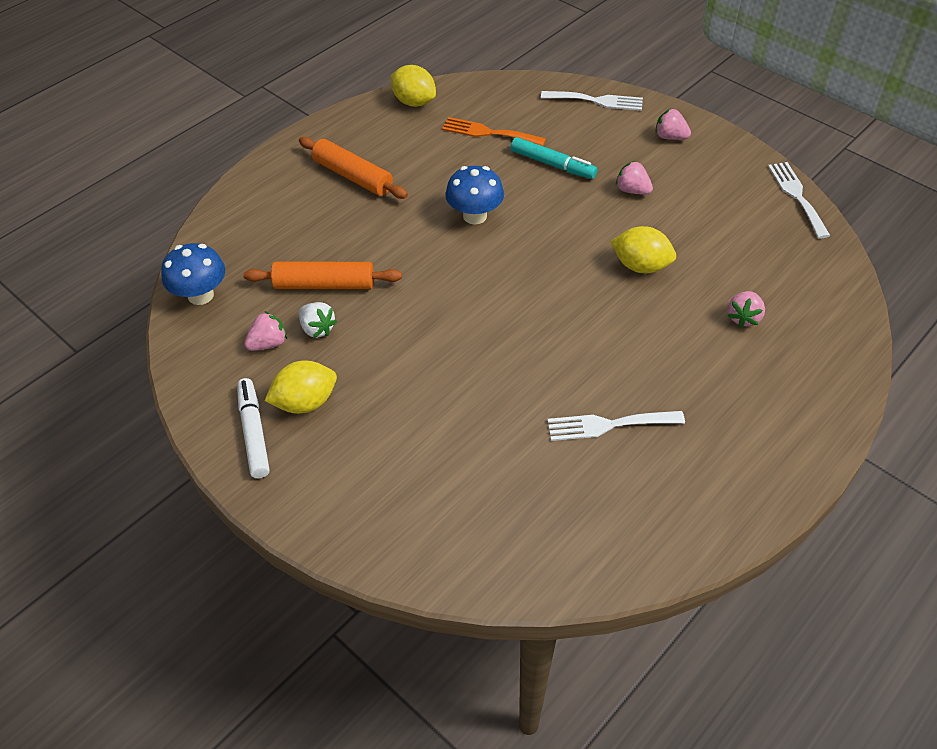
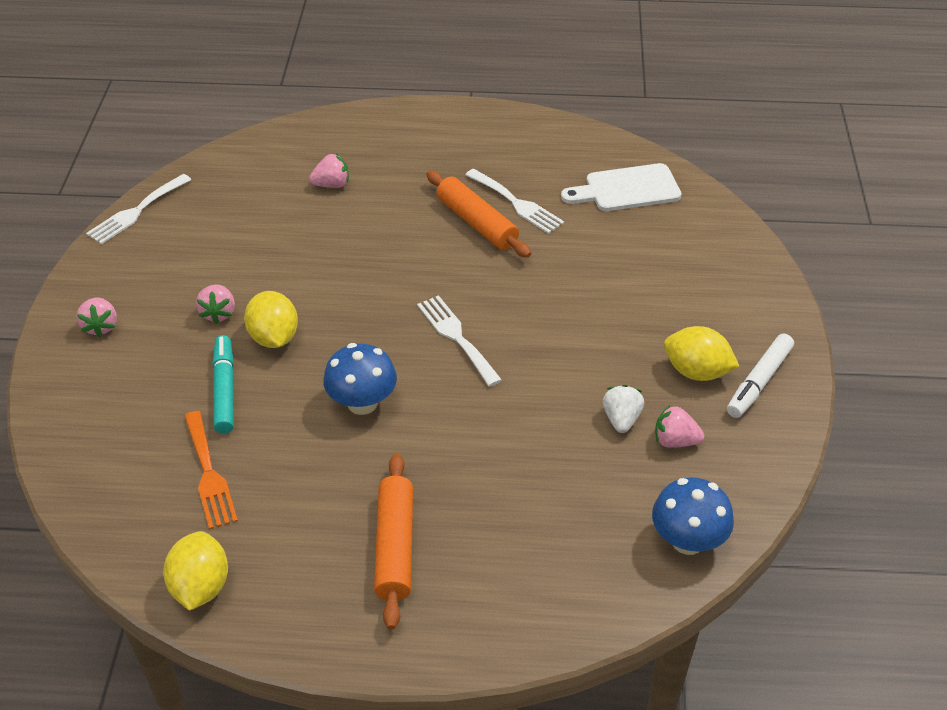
camera: 130 degrees left, 5 degrees down
(324, 285) = (568, 453): orange rolling pin -> orange rolling pin (477, 223)
(554, 525) = (627, 189): none -> white cutting board
(597, 101) = (70, 414): white fork -> white fork (456, 337)
(640, 266) = (325, 261): yellow lemon -> yellow lemon (274, 337)

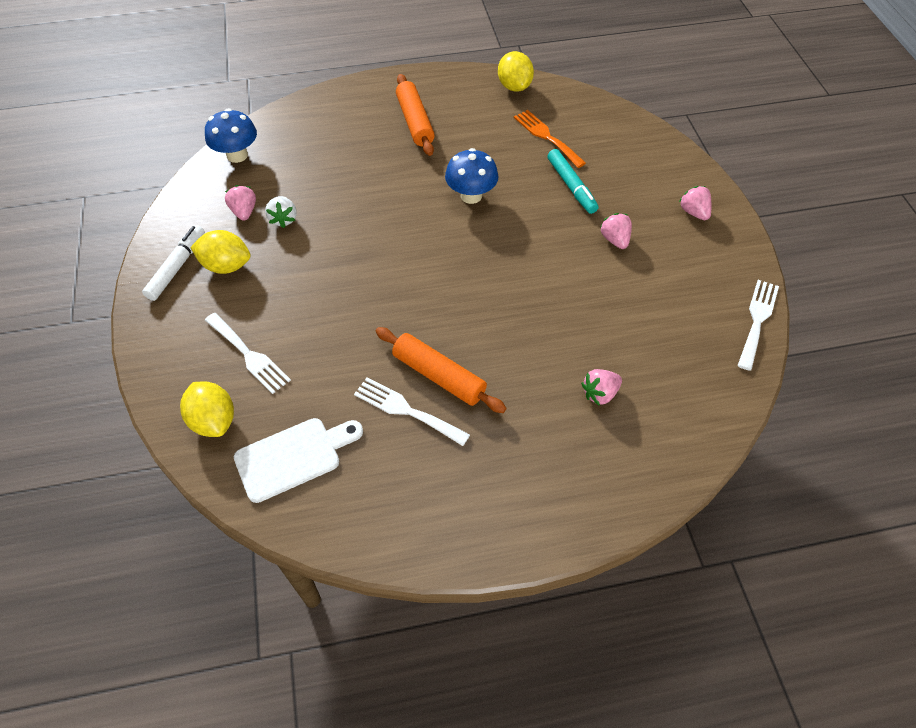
camera: 165 degrees right, 10 degrees up
(274, 337) = (560, 229): yellow lemon -> yellow lemon (214, 420)
(456, 337) = (421, 257): white fork -> white fork (249, 355)
(675, 441) = (244, 212): pink strawberry -> pink strawberry turned 105 degrees counterclockwise

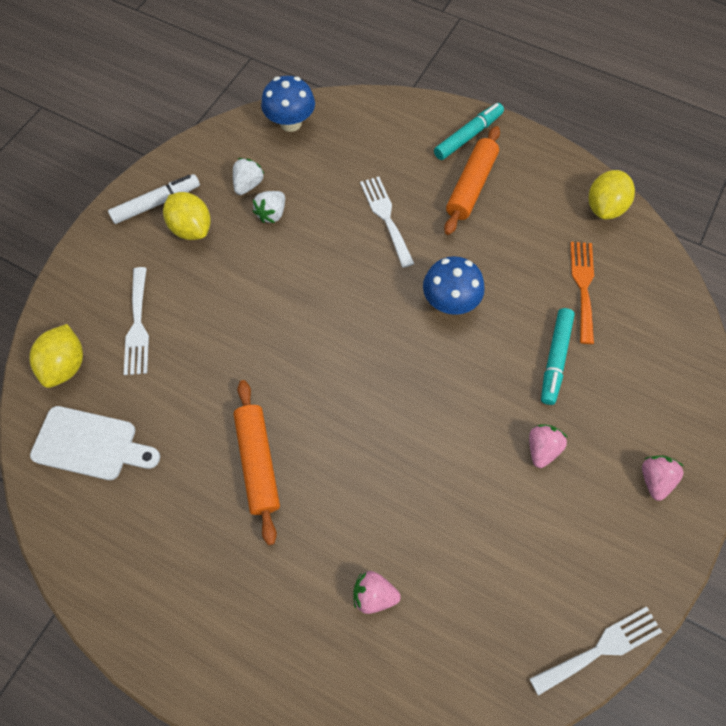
camera: 40 degrees right, 10 degrees up
(244, 212) = (248, 185): pink strawberry -> white strawberry
(382, 94) = (468, 136): none -> turquoise marker
(406, 410) = (205, 473): white fork -> white fork (386, 217)

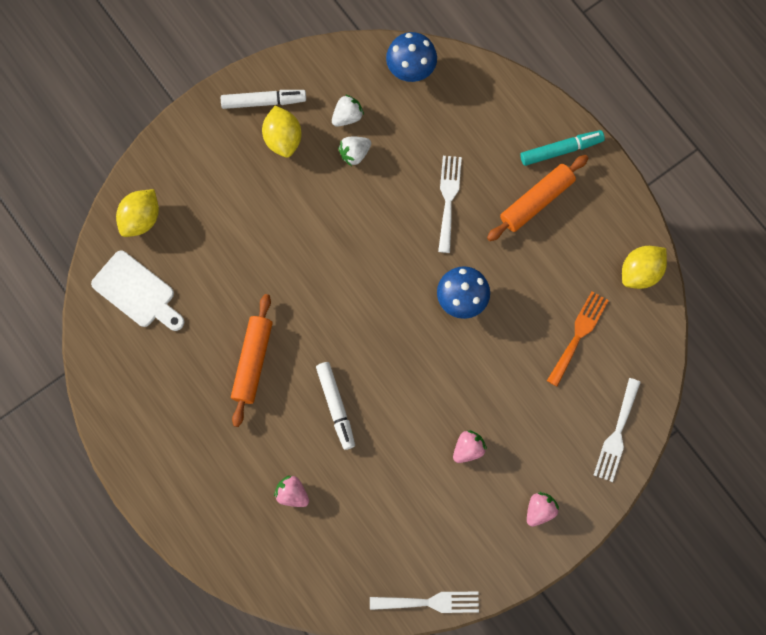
camera: 25 degrees right, 10 degrees up
(138, 326) = (207, 209): white fork -> white fork (617, 434)
(375, 469) = (336, 406): none -> white marker
(555, 359) = (519, 384): turquoise marker -> none

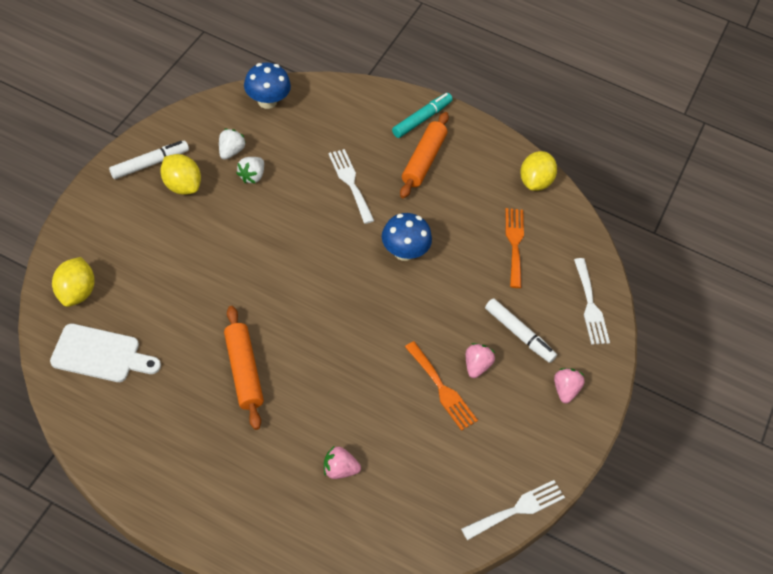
camera: 35 degrees left, 20 degrees down
(336, 406) = (340, 378): white marker -> white marker (519, 334)
(423, 457) = (442, 389): none -> orange fork

